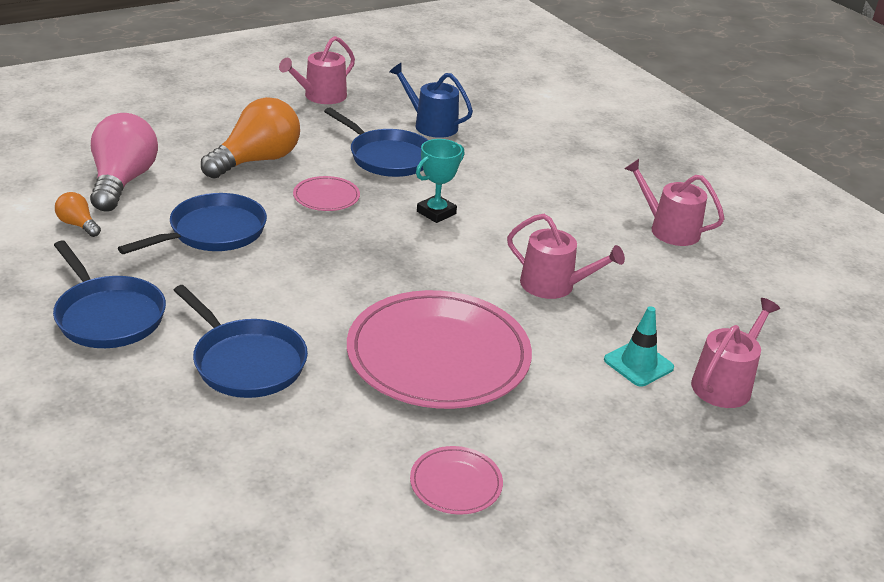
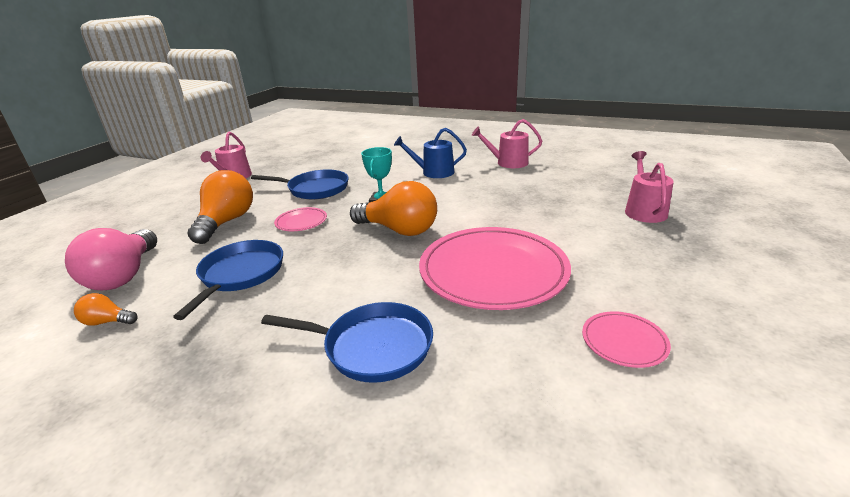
camera: 30 degrees left, 5 degrees down
(108, 316) = (208, 378): blue pan -> none
(122, 182) = (124, 275): pink light bulb -> pink light bulb turned 150 degrees counterclockwise
(410, 259) = (399, 230): none -> orange light bulb
(431, 125) = (321, 167): blue watering can -> blue watering can (433, 172)
(554, 285) = (496, 207): pink watering can -> none
(638, 364) = (595, 222): turquoise traffic cone -> none

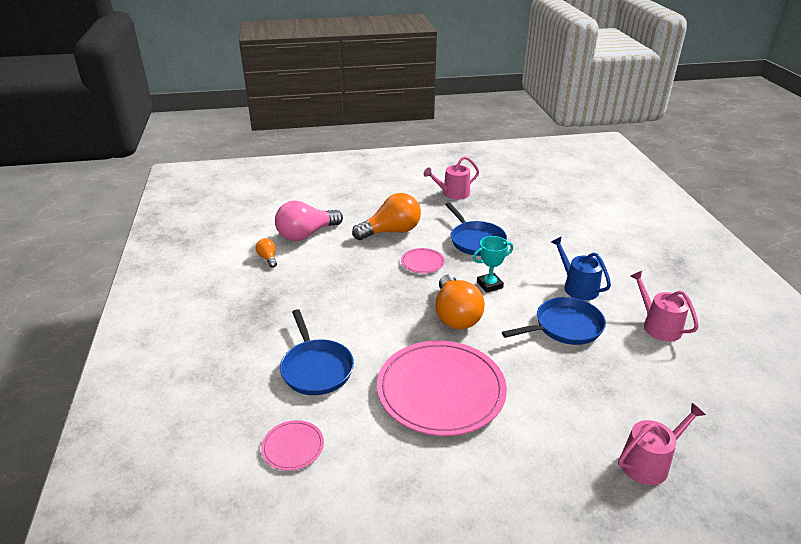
camera: 55 degrees right, 5 degrees up
(240, 275) = (341, 275): blue pan -> blue pan (565, 327)
(624, 341) = (406, 491): pink plate -> pink plate (293, 447)

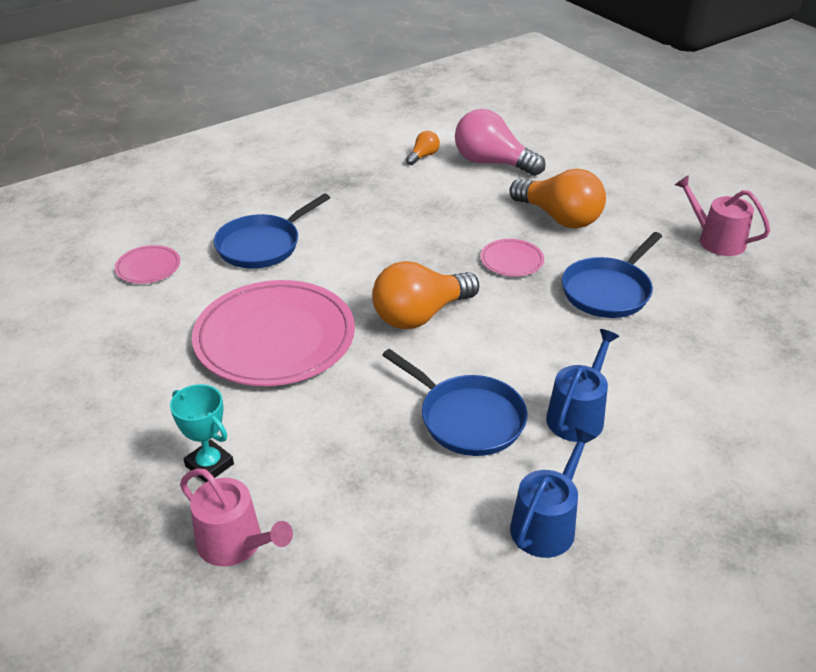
camera: 65 degrees right, 5 degrees up
(489, 285) = (510, 328): turquoise trophy -> turquoise trophy (209, 465)
(658, 325) = (546, 524): pink watering can -> blue watering can

